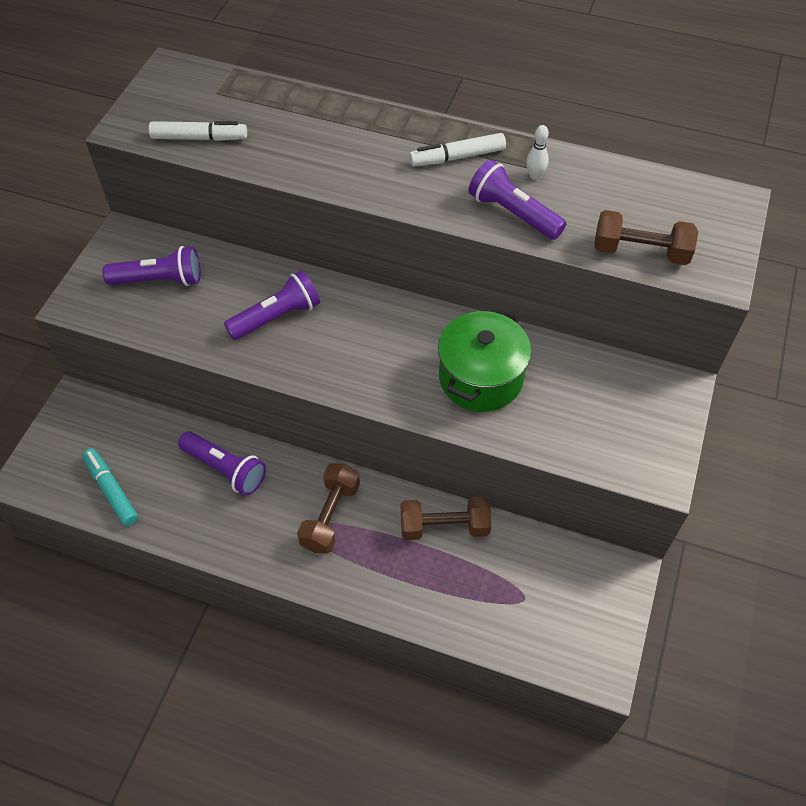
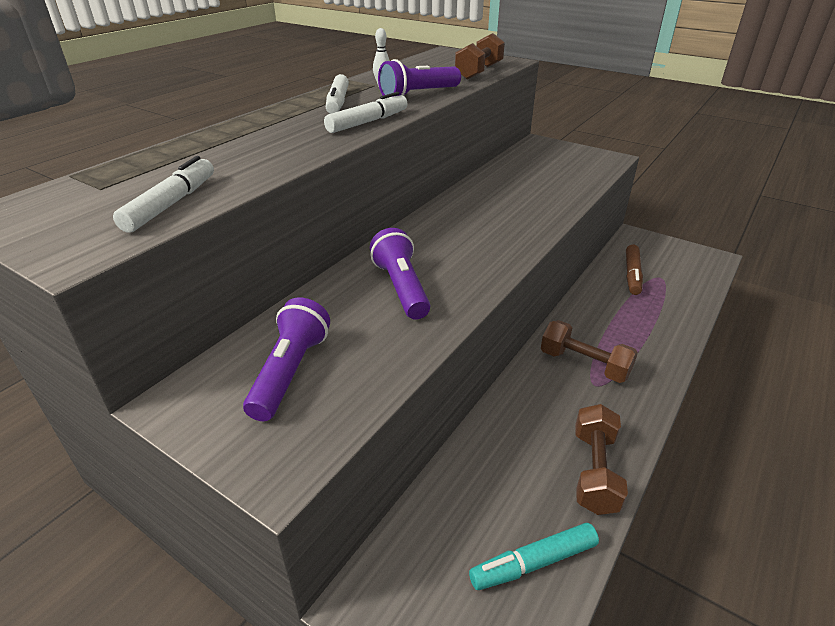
camera: 75 degrees left, 20 degrees down
(225, 469) = (518, 436): purple flashlight -> none
(405, 194) = (367, 122): none -> white marker
(444, 526) = (597, 302): brown dumbbell -> brown dumbbell (594, 471)
(480, 378) = (514, 200): green pot -> none
(518, 565) = (632, 275): none -> brown marker

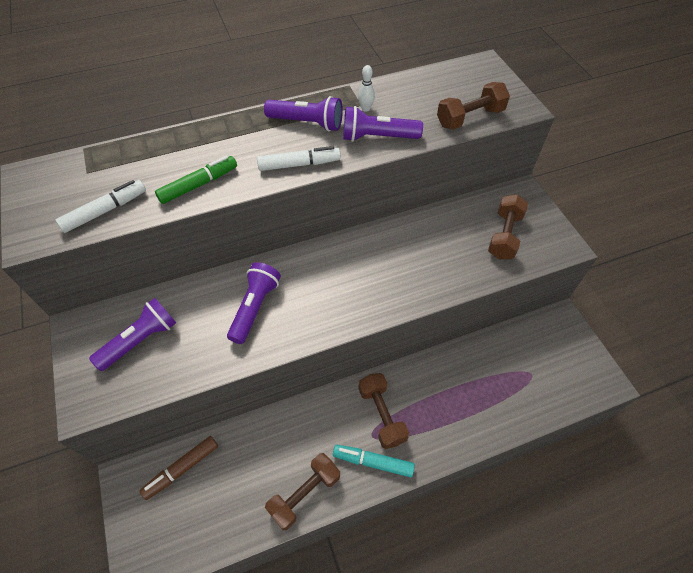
camera: 35 degrees right, 20 degrees up
(273, 158) = (198, 185): none -> green marker
(338, 102) = (307, 123): white marker -> purple flashlight
(534, 563) = (218, 520): turquoise marker -> turquoise marker (373, 462)
(560, 167) = (504, 235): none -> brown dumbbell
(632, 275) = (510, 358): brown marker -> brown marker (182, 469)

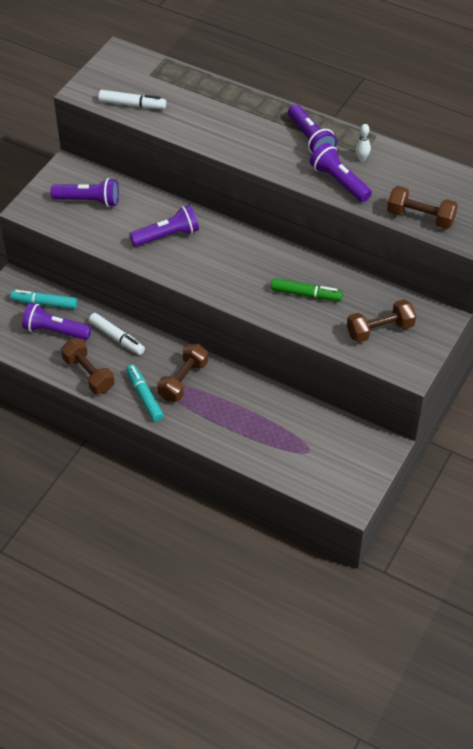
camera: 50 degrees right, 5 degrees down
(182, 469) = (45, 303): brown marker -> turquoise marker
(198, 185) = (196, 128): green marker -> green marker (305, 294)
(224, 485) = (55, 331): none -> purple flashlight
(299, 164) = (267, 160): white marker -> white marker (117, 338)
(304, 494) = (89, 374): brown dumbbell -> brown dumbbell turned 45 degrees clockwise

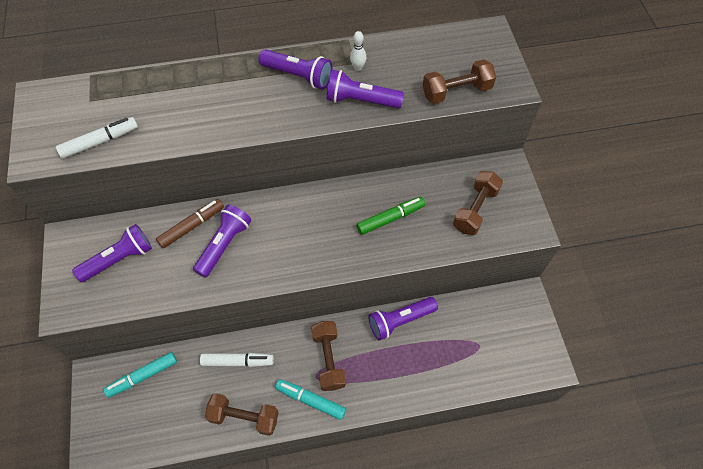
camera: 40 degrees left, 10 degrees up
(55, 331) = (176, 397): purple flashlight -> purple flashlight (400, 321)
(156, 210) = (192, 226): none -> brown marker

